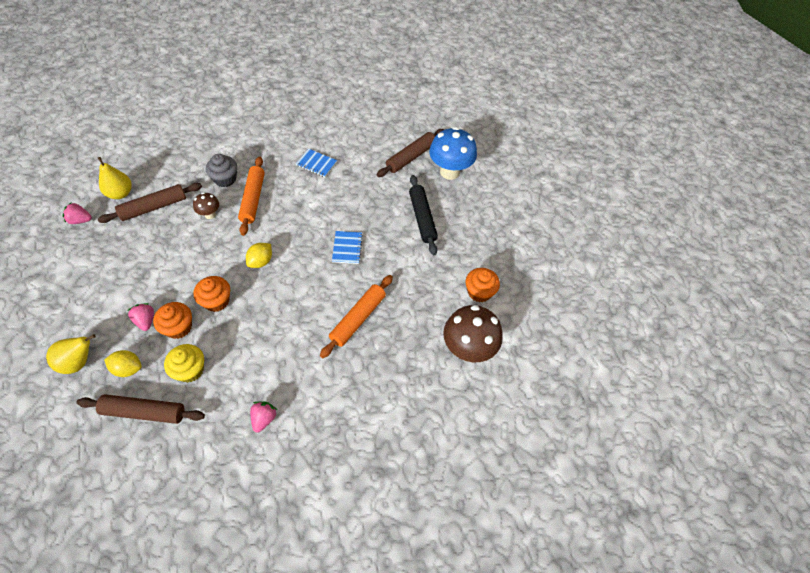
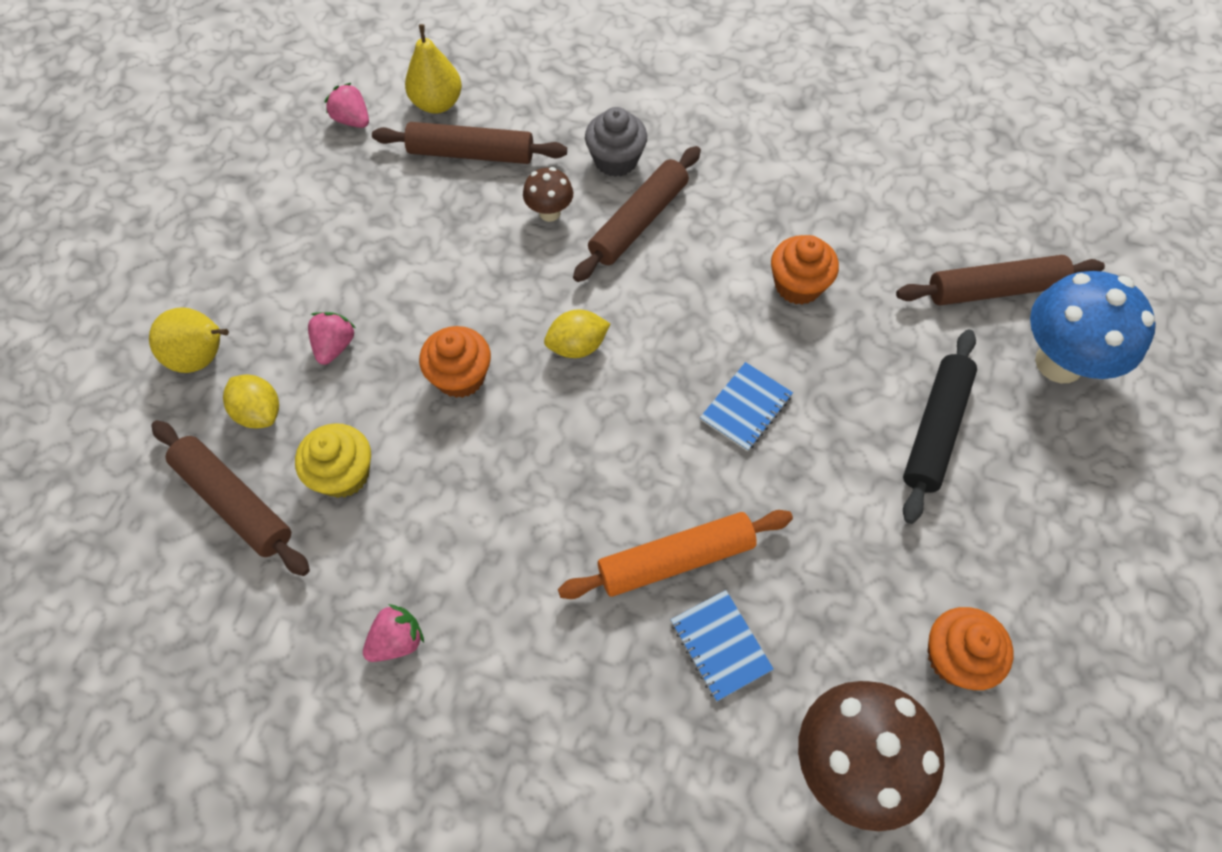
camera: 40 degrees right, 5 degrees up
(178, 327) = (374, 388): orange cupcake -> orange cupcake (798, 285)
(253, 199) = (638, 222): orange rolling pin -> brown rolling pin
(316, 164) = (795, 211): blue notebook -> blue notebook (720, 645)

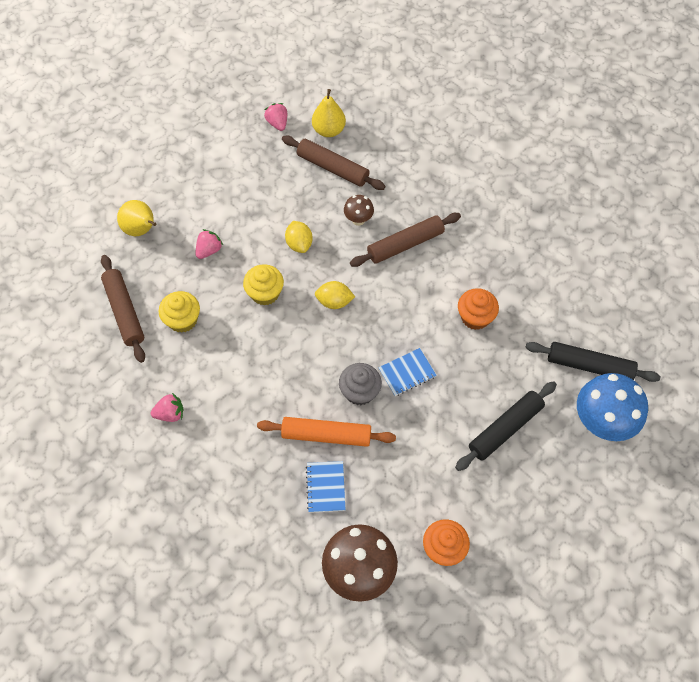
camera: 25 degrees right, 0 degrees up
(259, 412) = (156, 270): yellow lemon -> yellow lemon (299, 244)
(460, 376) = (265, 293): orange cupcake -> yellow cupcake
(615, 160) = (412, 203): grey cupcake -> grey cupcake (360, 391)
(994, 289) = (589, 366): brown rolling pin -> black rolling pin

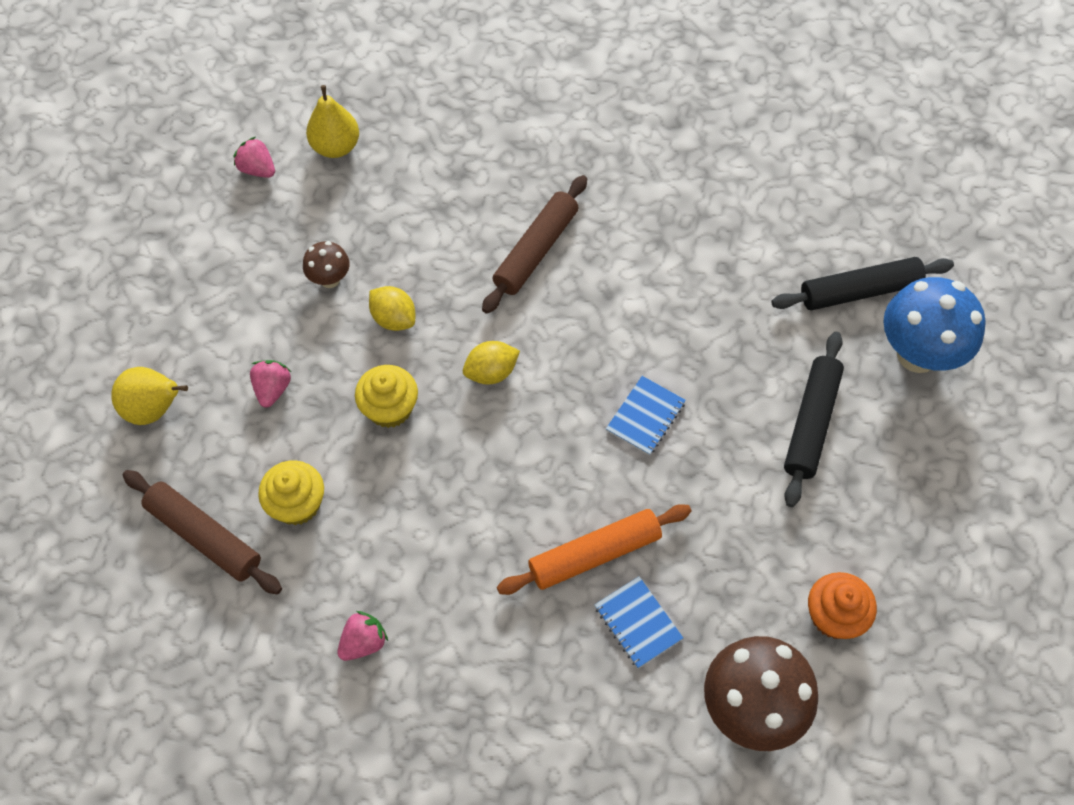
camera: 30 degrees left, 0 degrees up
(332, 168) = (374, 195): brown rolling pin -> none
(358, 220) = (453, 248): brown mushroom -> brown mushroom (330, 279)
(360, 391) = (601, 473): grey cupcake -> none
(475, 317) = (684, 300): orange cupcake -> none

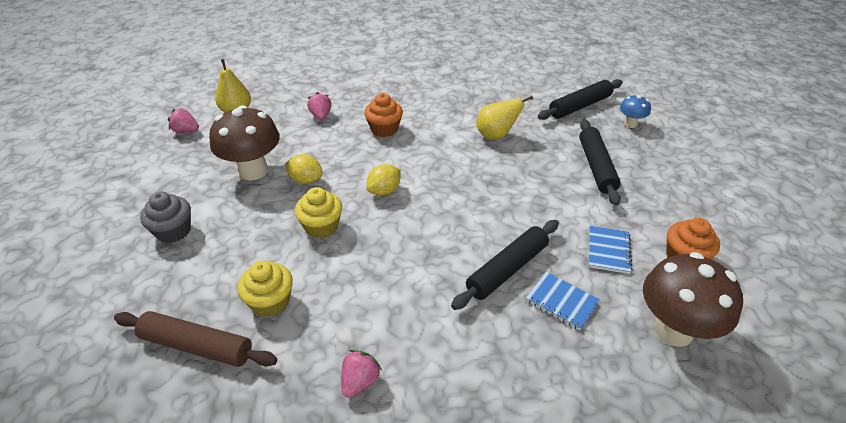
camera: 20 degrees left, 20 degrees down
(154, 409) = (135, 273): yellow pear -> yellow pear (496, 135)
(209, 356) = (173, 231): none -> grey cupcake
(272, 389) = (229, 237): pink strawberry -> pink strawberry (321, 116)
(330, 279) = (253, 171): brown mushroom -> brown mushroom, size x2.00
(536, 250) = (384, 129): brown rolling pin -> orange cupcake
(594, 554) = (507, 269): orange rolling pin -> black rolling pin
(645, 416) = (496, 188): blue notebook -> blue notebook (608, 250)
(917, 354) = (630, 124): blue mushroom -> blue mushroom, size x0.50

